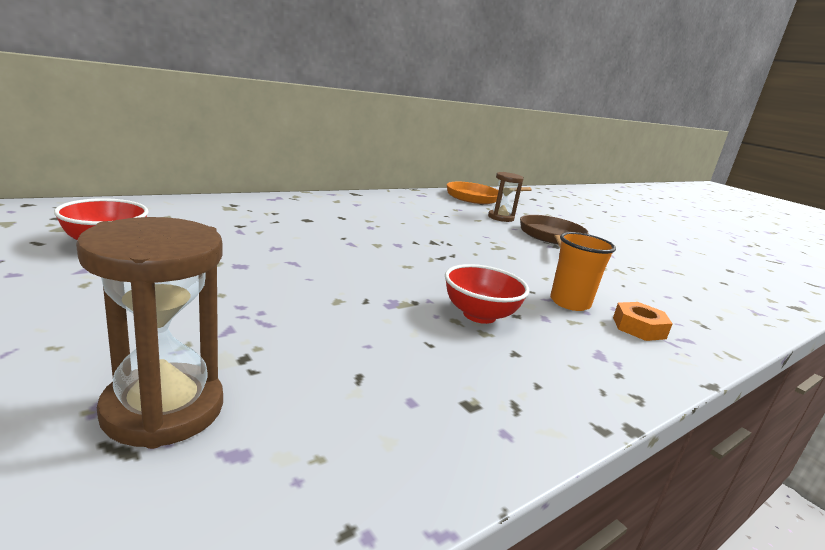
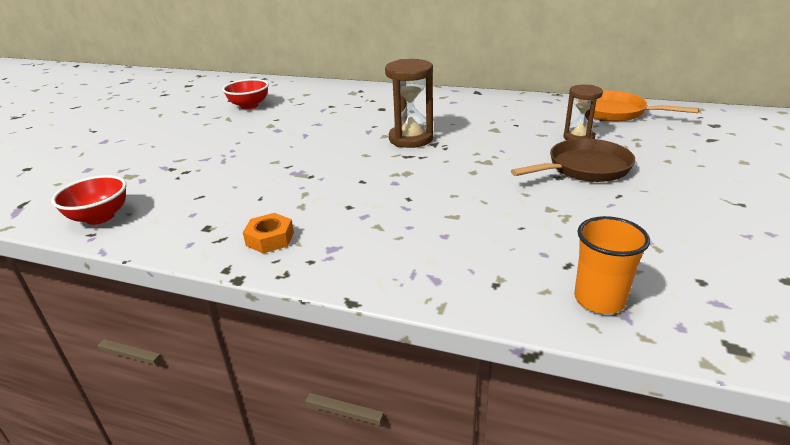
camera: 60 degrees right, 10 degrees up
(163, 409) = (132, 178): brown hourglass -> brown hourglass (411, 139)
(479, 315) = (325, 197): red bowl -> red bowl (100, 217)
(569, 303) = (414, 216): orange cup -> orange cup (599, 300)
(638, 328) = (418, 253): orange nut -> orange nut (270, 239)

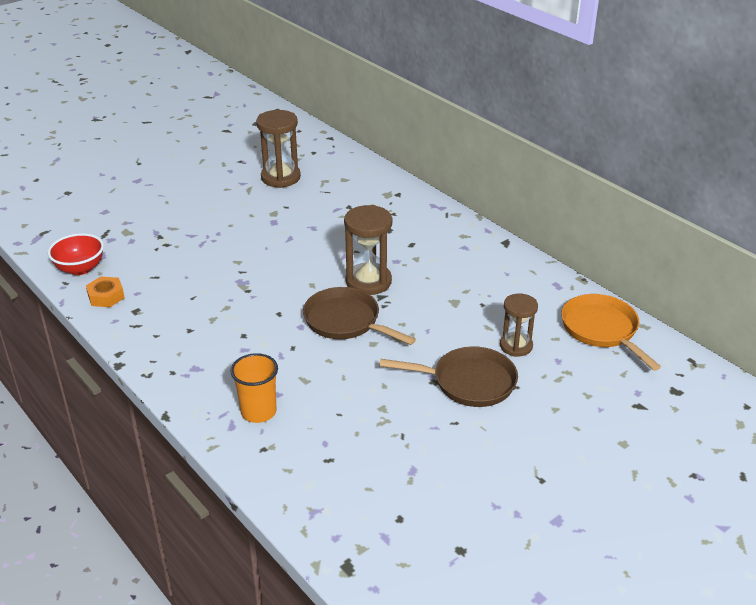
camera: 30 degrees right, 5 degrees up
(249, 106) = (280, 177): red bowl -> brown hourglass
(270, 239) = (165, 340): orange nut -> orange nut (106, 296)
(429, 166) = (346, 321): none -> brown pan
(599, 300) = (312, 493): orange cup -> orange cup (258, 412)

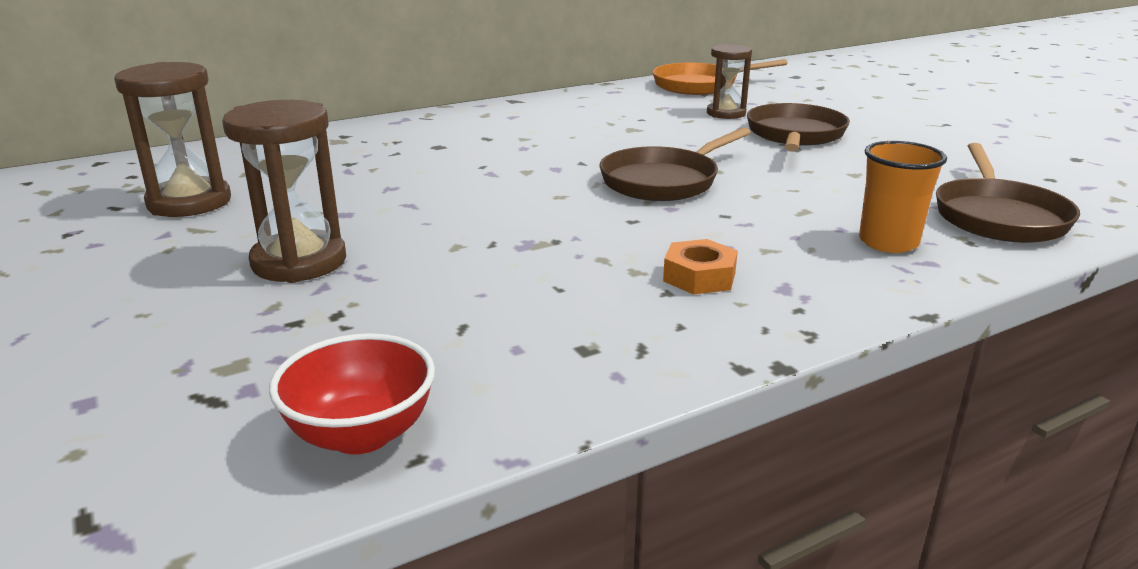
camera: 80 degrees left, 10 degrees down
(106, 296) = (514, 389): orange nut -> orange nut (699, 277)
(309, 470) = (998, 216): none -> brown pan
(368, 282) = (568, 164): brown hourglass -> brown hourglass (299, 262)

